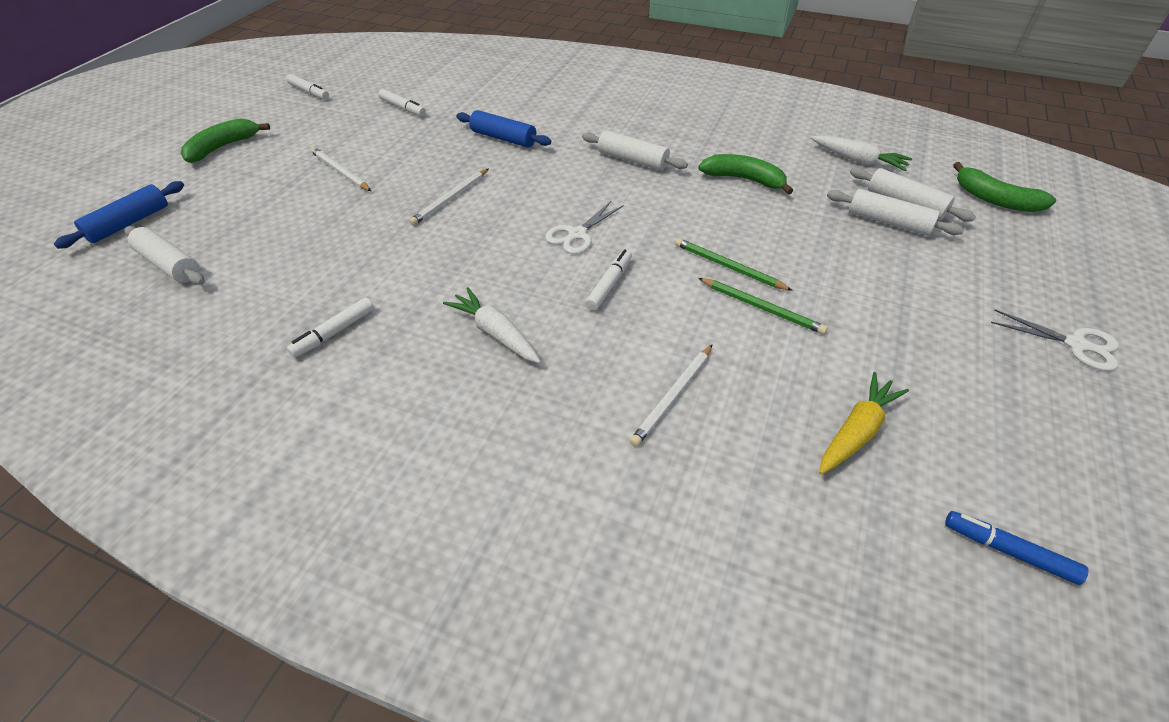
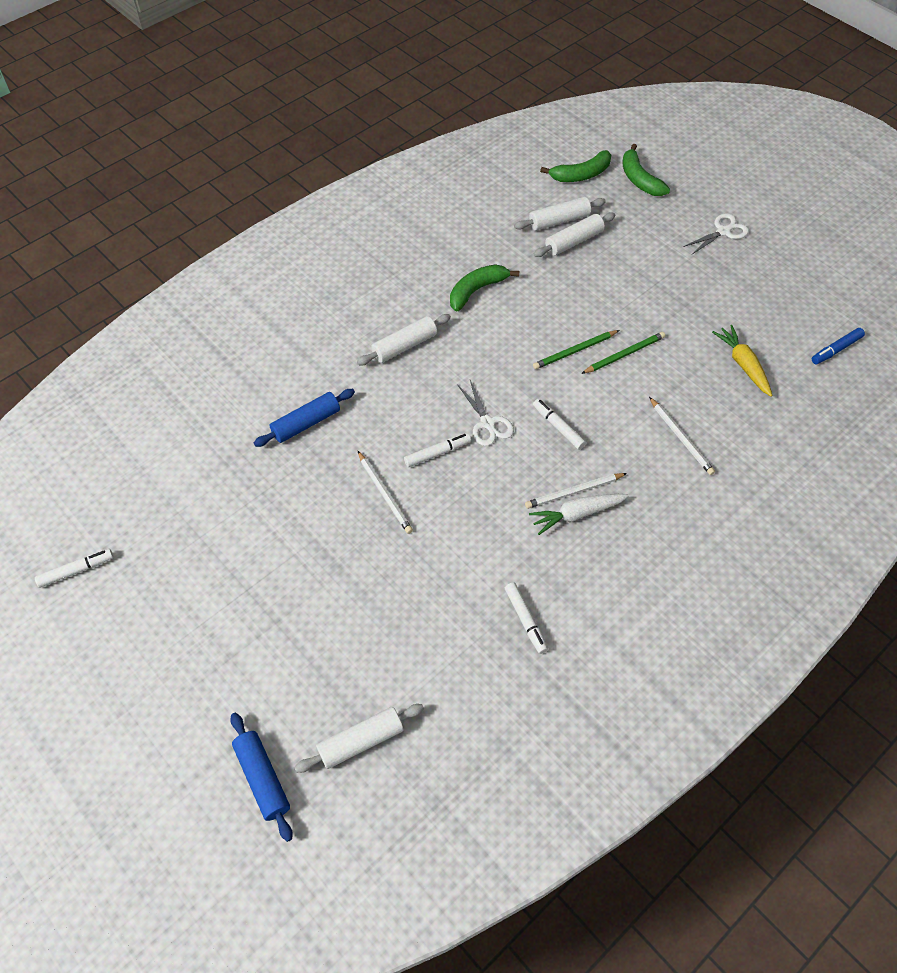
camera: 65 degrees left, 10 degrees up
(223, 147) = (154, 675): green banana -> green banana (639, 179)
(340, 172) = (281, 571): white pencil -> white pencil (574, 492)
(402, 108) = (183, 489): white marker -> white marker (437, 453)
(858, 160) = (493, 213): white carrot -> none

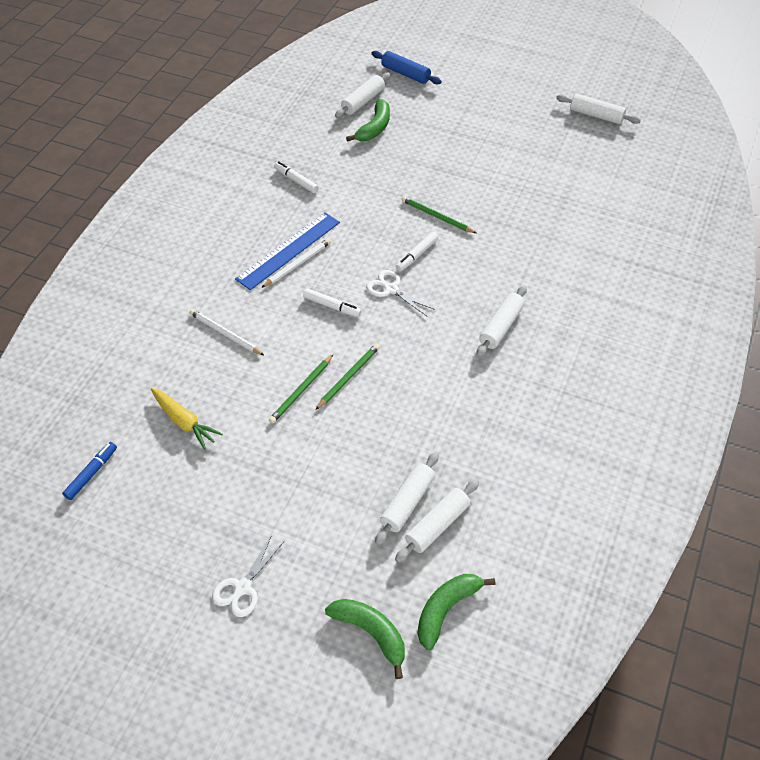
camera: 155 degrees right, 5 degrees down
(76, 571) = (596, 115): white marker -> white rolling pin
(306, 423) = (530, 241): blue rolling pin -> none
(384, 493) = (437, 217): white pencil -> green pencil
(477, 290) = (473, 404): green banana -> green banana (374, 128)
(577, 514) = (289, 250): white carrot -> blue ruler

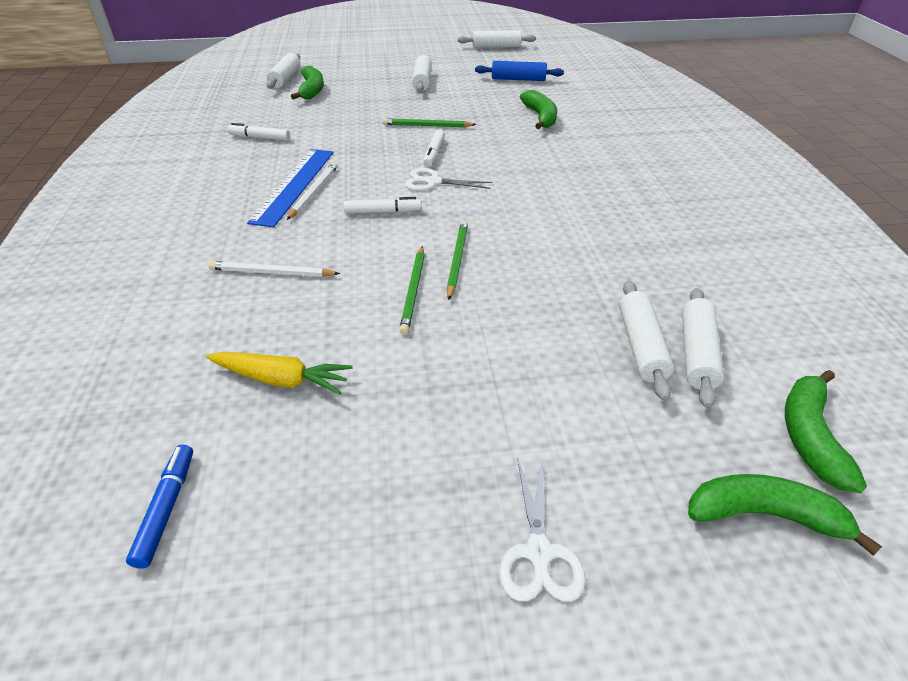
camera: 30 degrees left, 10 degrees down
(405, 74) = (311, 58): blue rolling pin -> blue rolling pin (518, 79)
(501, 326) = (566, 176): white rolling pin -> white rolling pin (422, 81)
(545, 243) = (540, 117): none -> green banana

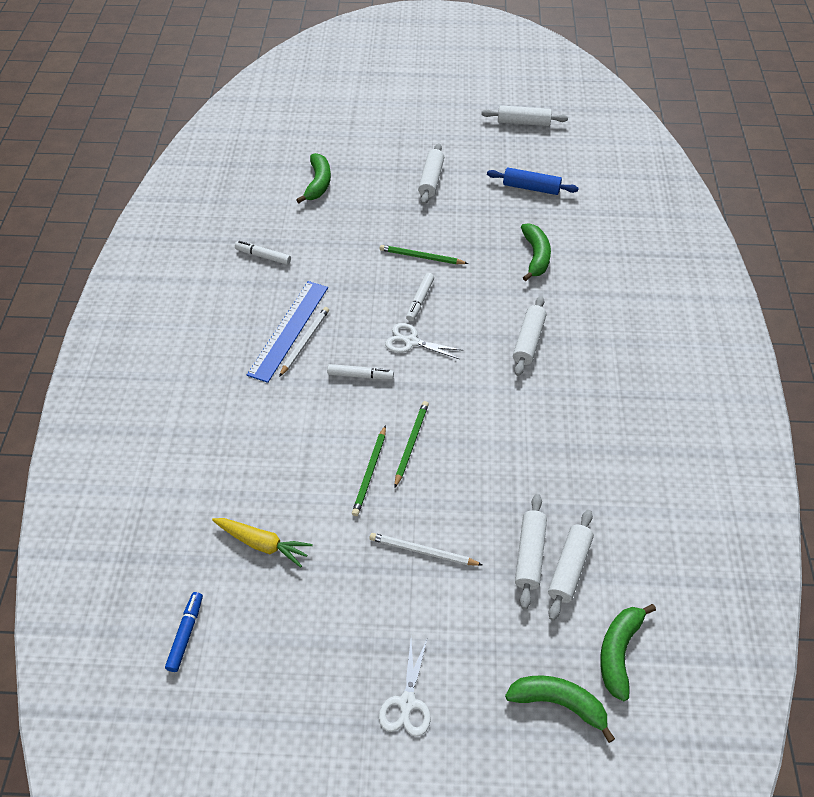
camera: 10 degrees right, 10 degrees up
(272, 273) = (263, 436): white pencil -> white pencil (423, 551)
(285, 79) = (294, 159): white rolling pin -> white rolling pin (528, 341)

